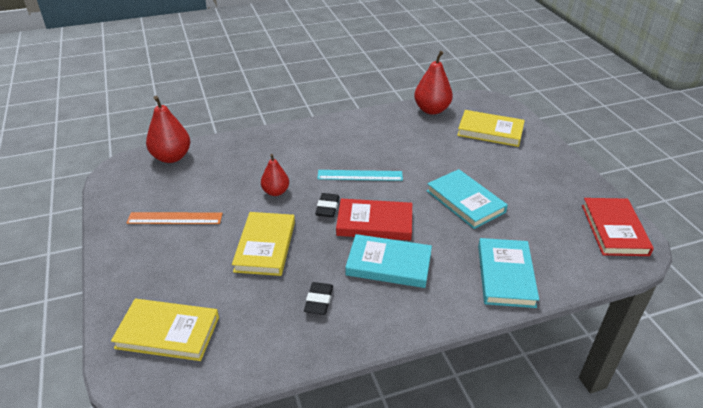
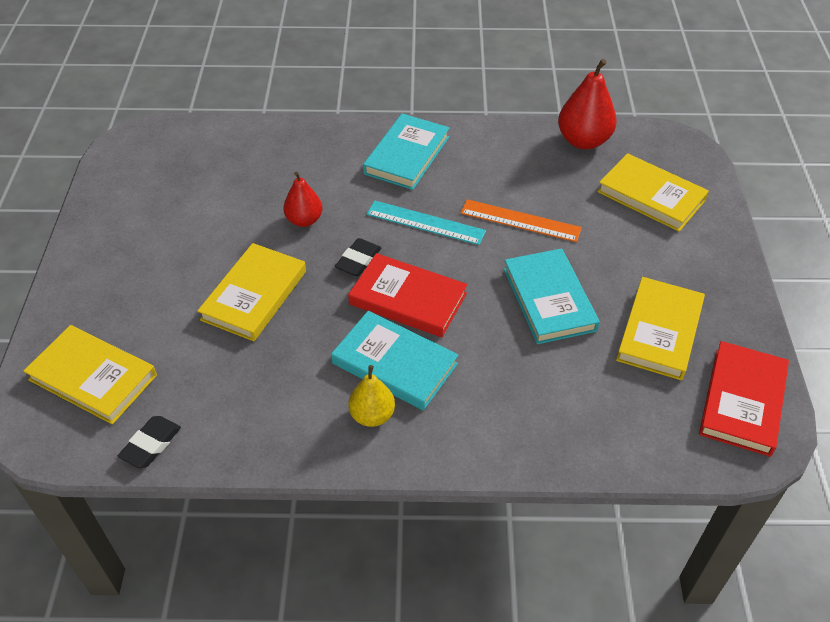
camera: 20 degrees right, 10 degrees up
(171, 157) = (200, 137): red pear -> none
(175, 218) = (166, 227): orange ruler -> orange ruler (520, 221)
(319, 301) = (282, 388): black eraser -> black eraser (151, 444)
(392, 300) = (372, 415): none -> yellow pear
(505, 275) = (541, 424): turquoise book -> turquoise book (407, 155)
(542, 203) = (659, 331): none -> yellow book

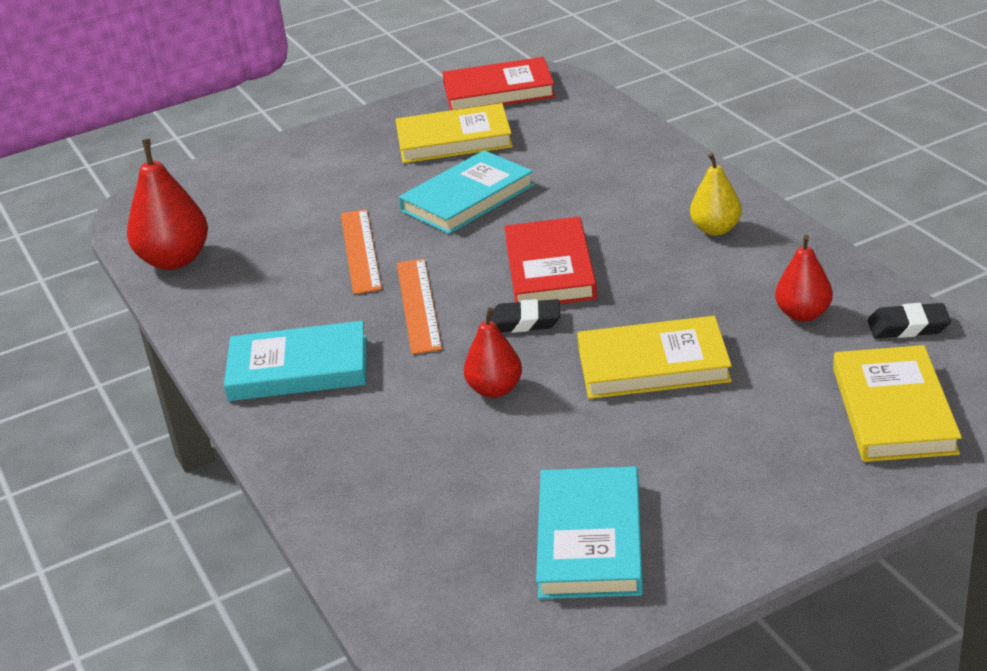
camera: 115 degrees left, 15 degrees down
(223, 397) = (803, 314): none -> red pear
(394, 363) = (643, 242): turquoise book -> turquoise book (590, 539)
(425, 223) = (418, 305): turquoise ruler -> orange ruler
(651, 196) = (252, 194): yellow book -> none

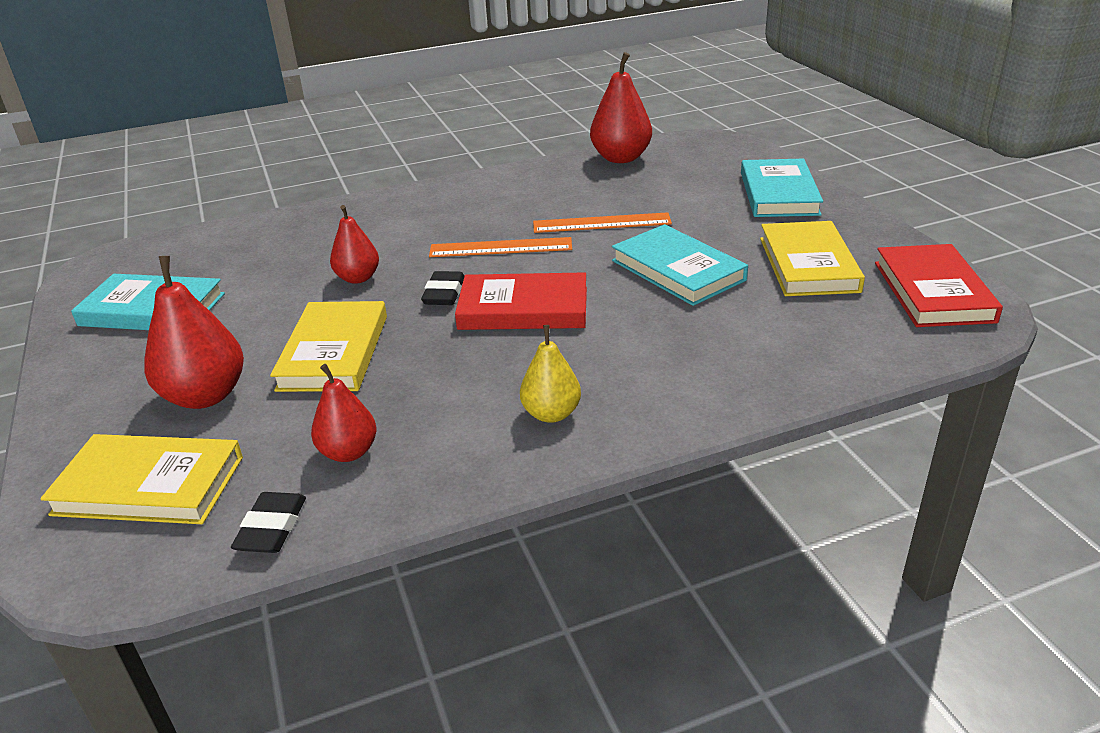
camera: 95 degrees right, 0 degrees up
(298, 368) = (444, 206): turquoise book -> turquoise book (779, 193)
(752, 425) = (205, 396): none -> red pear

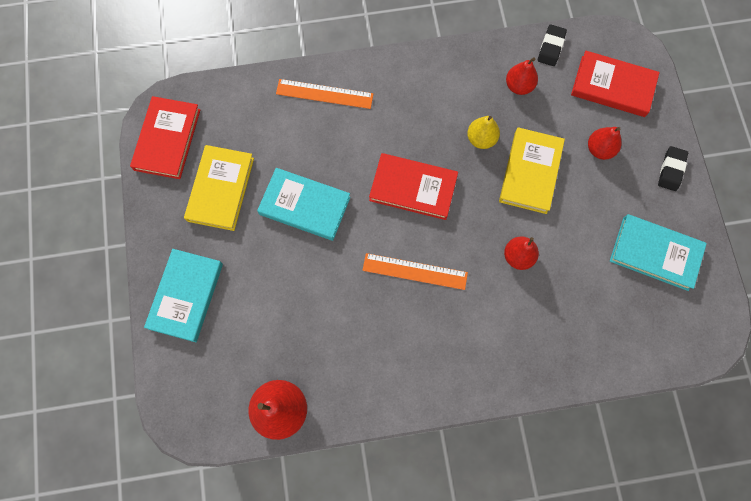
camera: 170 degrees left, 40 degrees up
(149, 485) = (613, 86): yellow book -> red book
(205, 396) = (599, 149): red pear -> red pear, size x0.63
(444, 293) = (460, 220): black eraser -> black eraser (671, 170)
(551, 414) = (416, 89): yellow pear -> yellow pear (481, 139)
(601, 223) = (334, 288): orange ruler -> orange ruler (324, 94)
(677, 270) = (304, 206): turquoise book -> turquoise book turned 45 degrees counterclockwise

